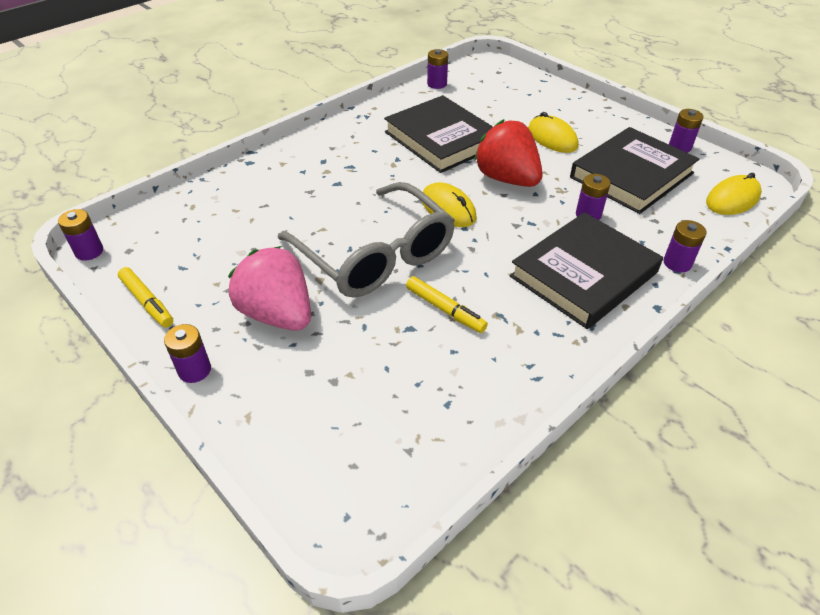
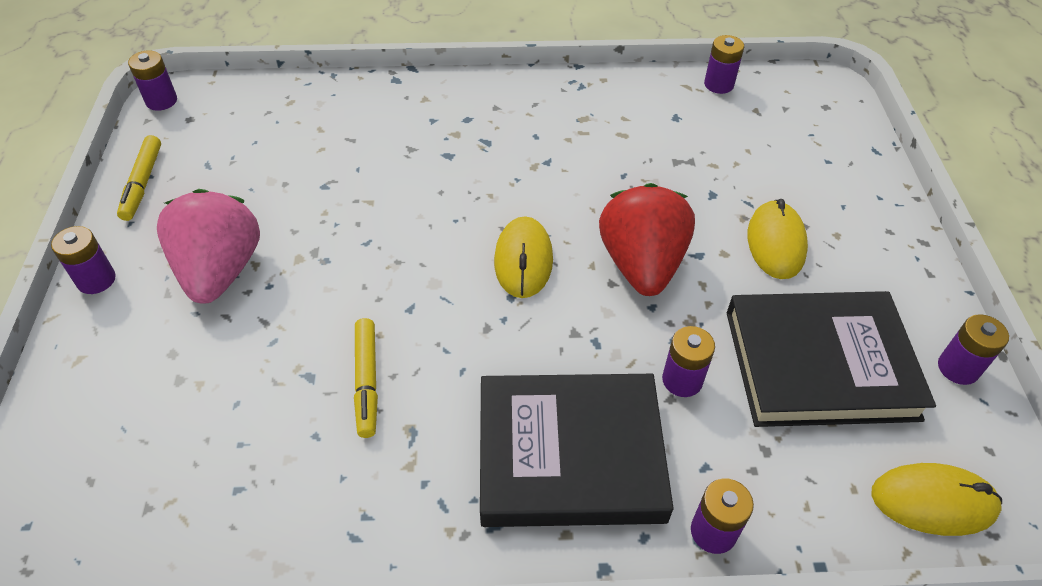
camera: 40 degrees right, 5 degrees up
(376, 255) = (380, 268): grey glasses -> none
(441, 139) = (629, 164): black book -> none

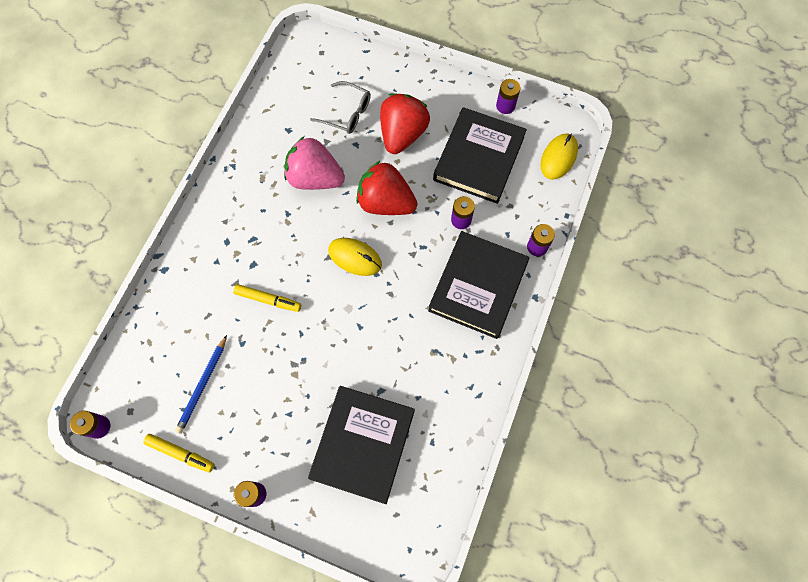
camera: 65 degrees left, 20 degrees up
(207, 385) = (363, 444): none -> black book
(220, 271) = (283, 420): pink strawberry -> pink strawberry (315, 178)
(246, 170) = (203, 385): none -> blue pencil
(367, 381) = (397, 363): yellow marker -> yellow marker (268, 300)
(718, 84) = (274, 93): purple battery -> none
(754, 167) = (347, 113): none -> grey glasses
(775, 243) = (402, 134): yellow mouse -> red strawberry

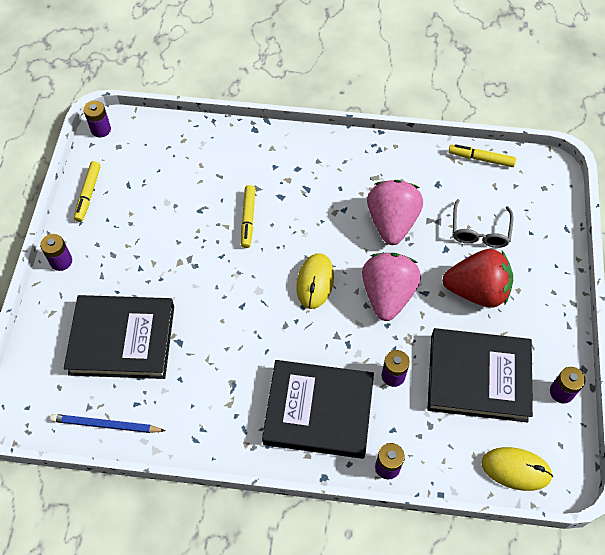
camera: 75 degrees right, 10 degrees down
(203, 385) = (152, 192): blue pencil -> blue pencil (106, 425)
(274, 88) = (481, 159): none -> yellow marker
(385, 202) = (387, 295): red strawberry -> pink strawberry

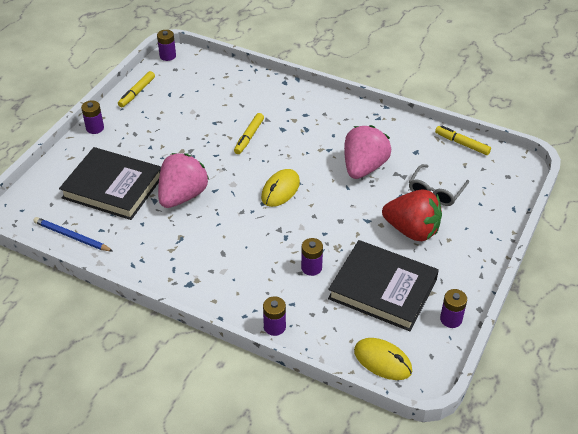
camera: 20 degrees right, 15 degrees down
(318, 411) = (238, 274): black book -> none
(387, 295) = (335, 213): pink strawberry -> pink strawberry (182, 196)

